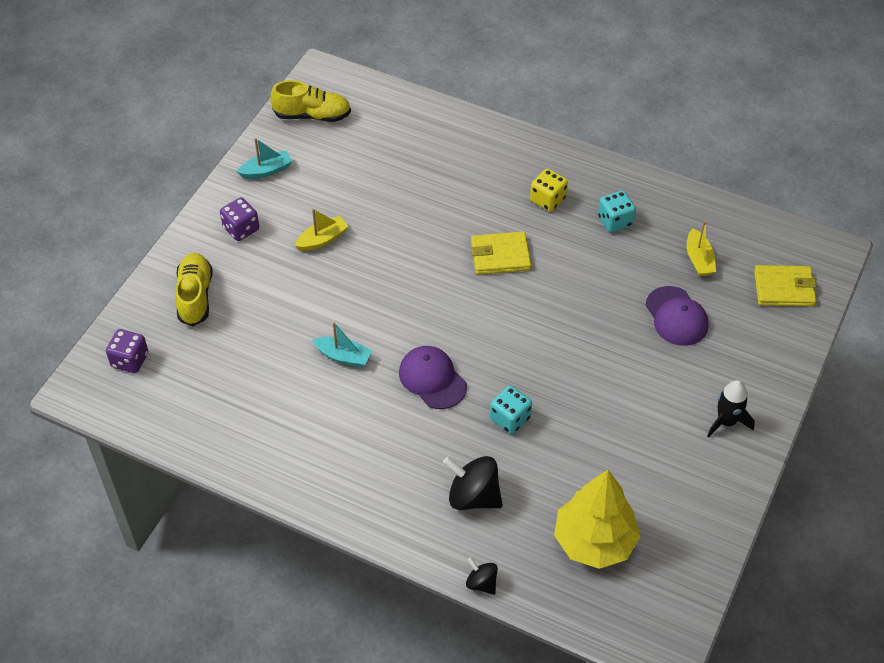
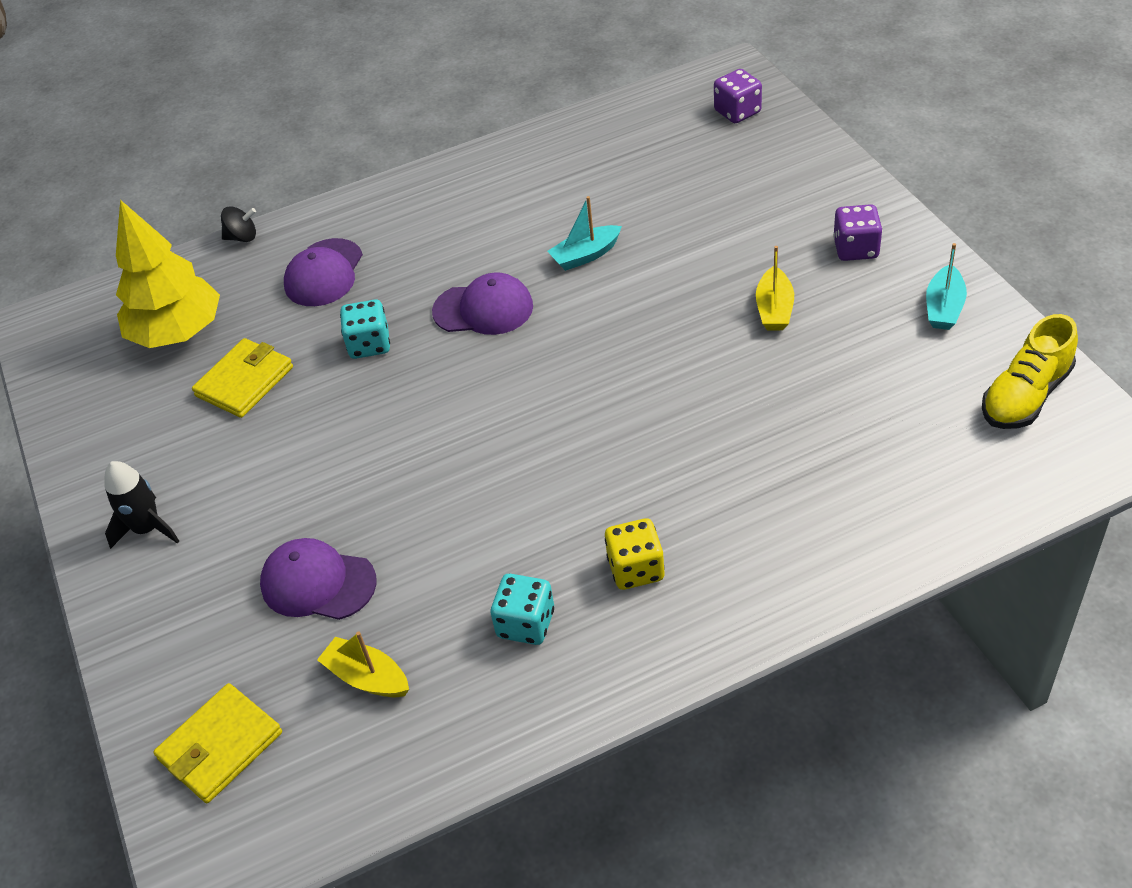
camera: 135 degrees right, 5 degrees down
(195, 296) = (781, 180): yellow shoe -> none
(473, 496) = (324, 273): black spinning top -> purple cap
(500, 256) = (590, 460): yellow wallet -> yellow wallet (244, 381)

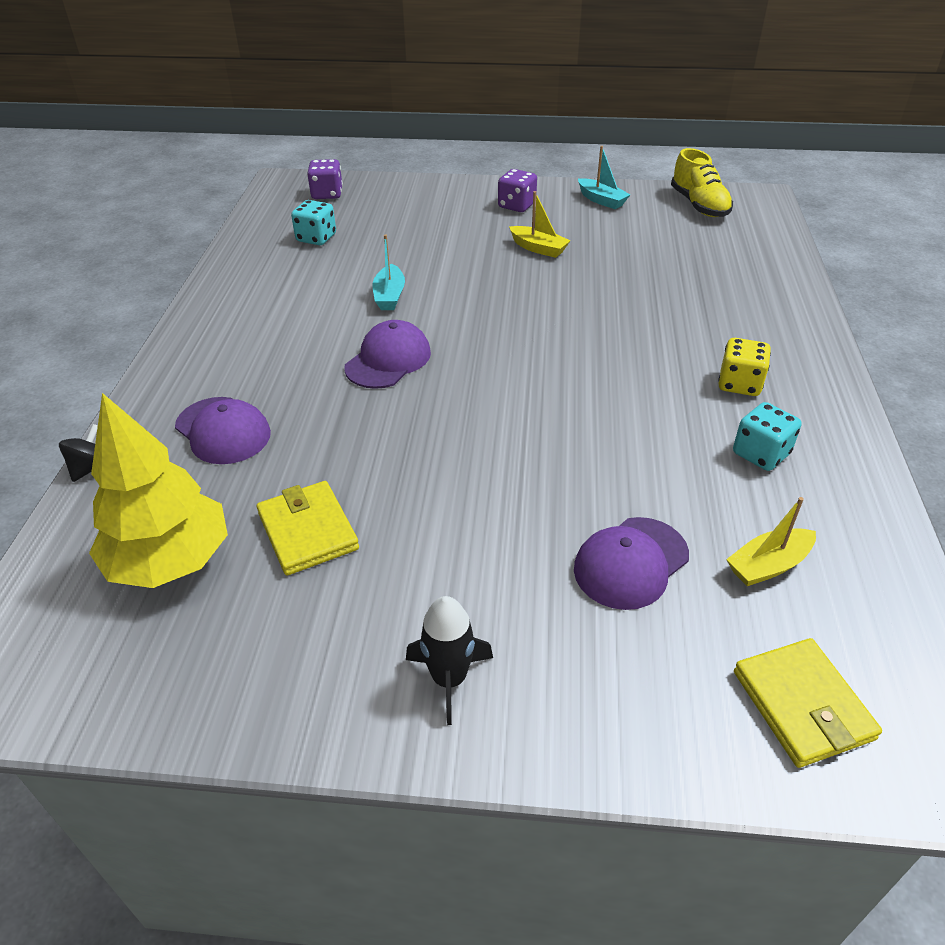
camera: 65 degrees left, 5 degrees down
(369, 344) = (355, 434): turquoise dice -> turquoise dice (316, 238)

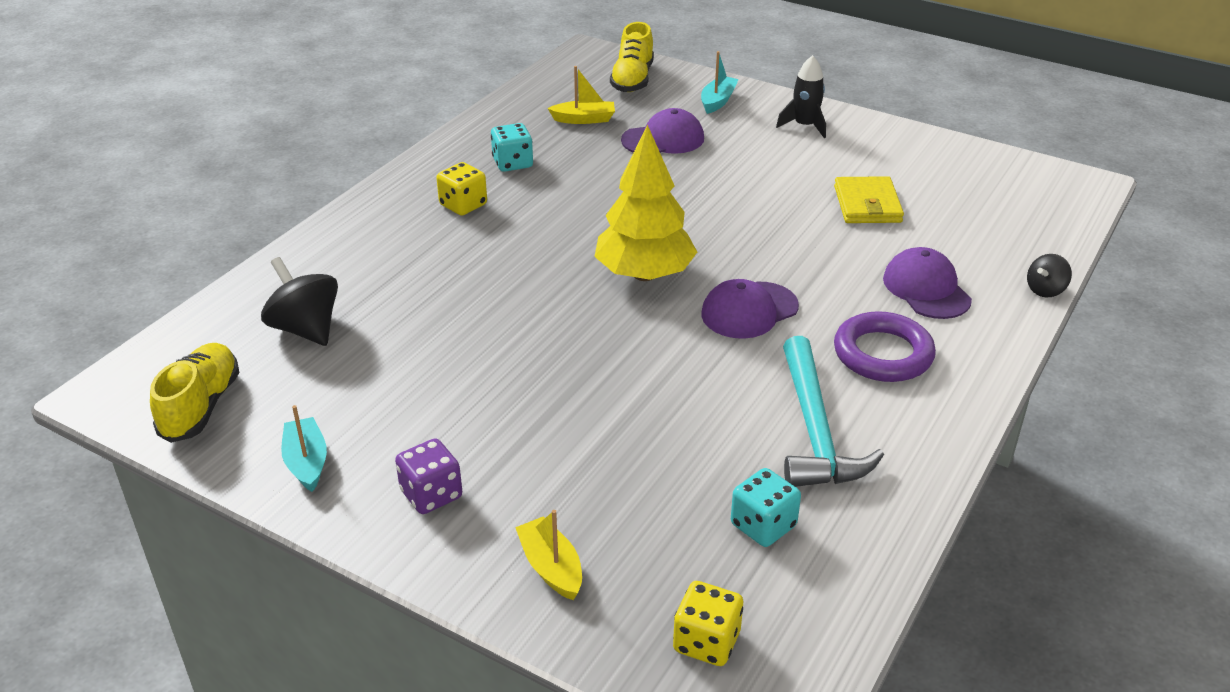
camera: 155 degrees left, 5 degrees down
(170, 561) = (969, 213): yellow tree -> yellow tree (644, 274)
(258, 356) = (883, 354): none -> purple ring
(299, 290) = (815, 430): none -> turquoise hammer
(327, 194) = (706, 642): purple dice -> yellow dice
(389, 296) = (709, 387): turquoise boat -> turquoise boat (718, 101)
(538, 248) = (480, 402): yellow boat -> yellow boat (551, 567)
(708, 255) = (306, 329): none -> black spinning top
(802, 705) = (632, 79): yellow wallet -> yellow shoe

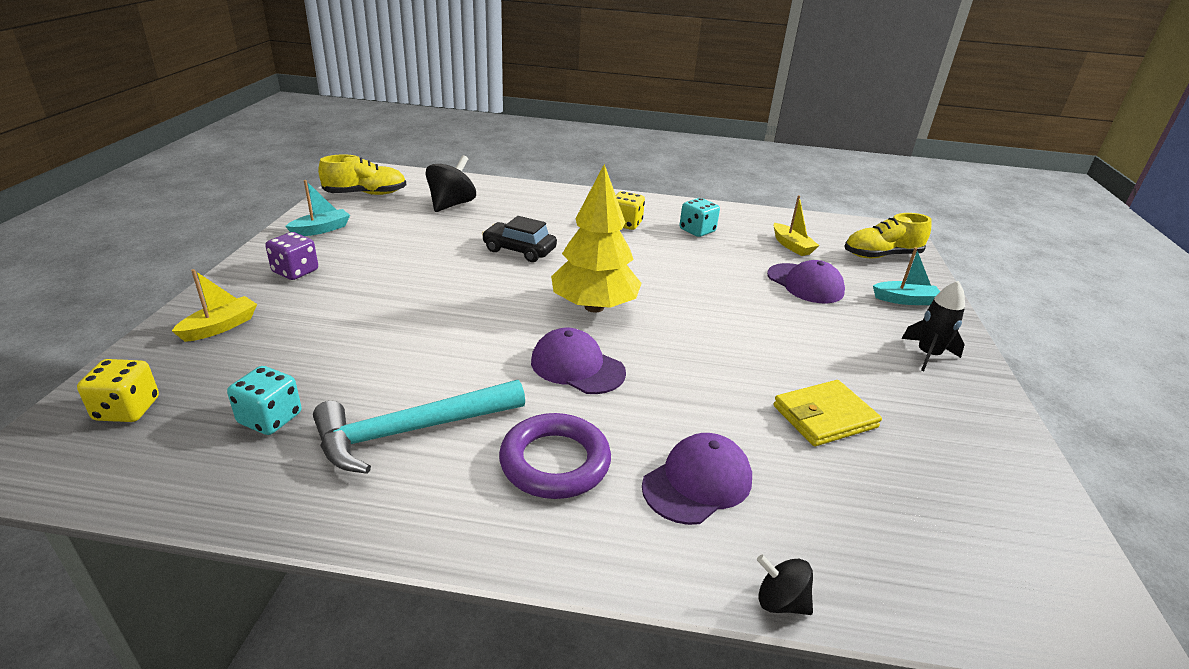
camera: 65 degrees right, 5 degrees down
(484, 297) = (519, 250): none -> black car

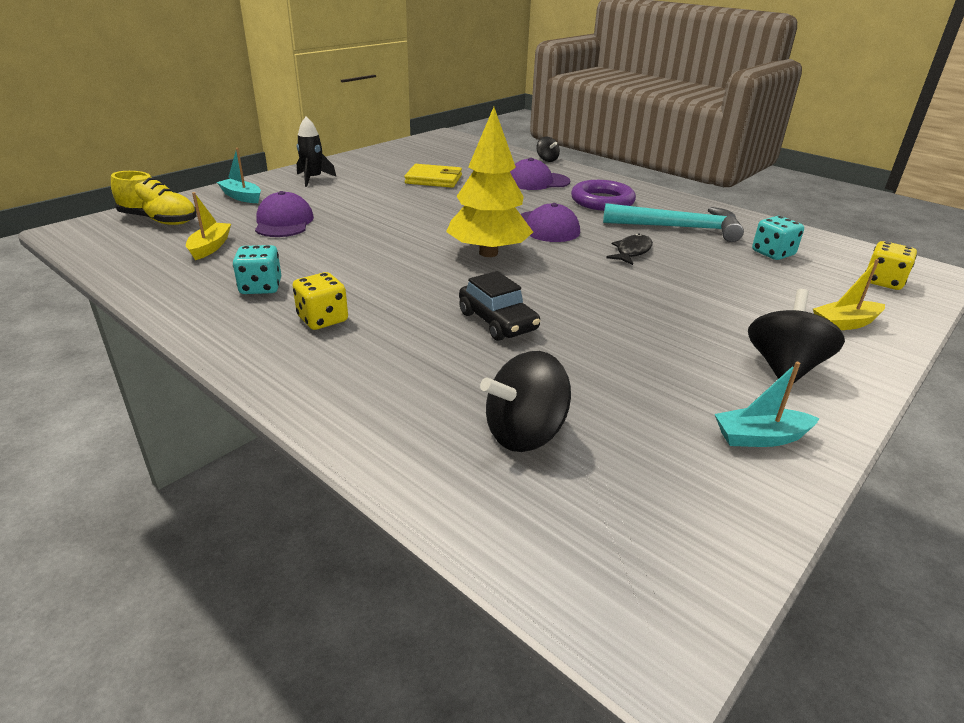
camera: 145 degrees left, 0 degrees up
(295, 271) = (784, 368): purple dice -> black spinning top
(366, 194) = (675, 524): yellow shoe -> none
(456, 357) = (632, 251): none -> black fish

